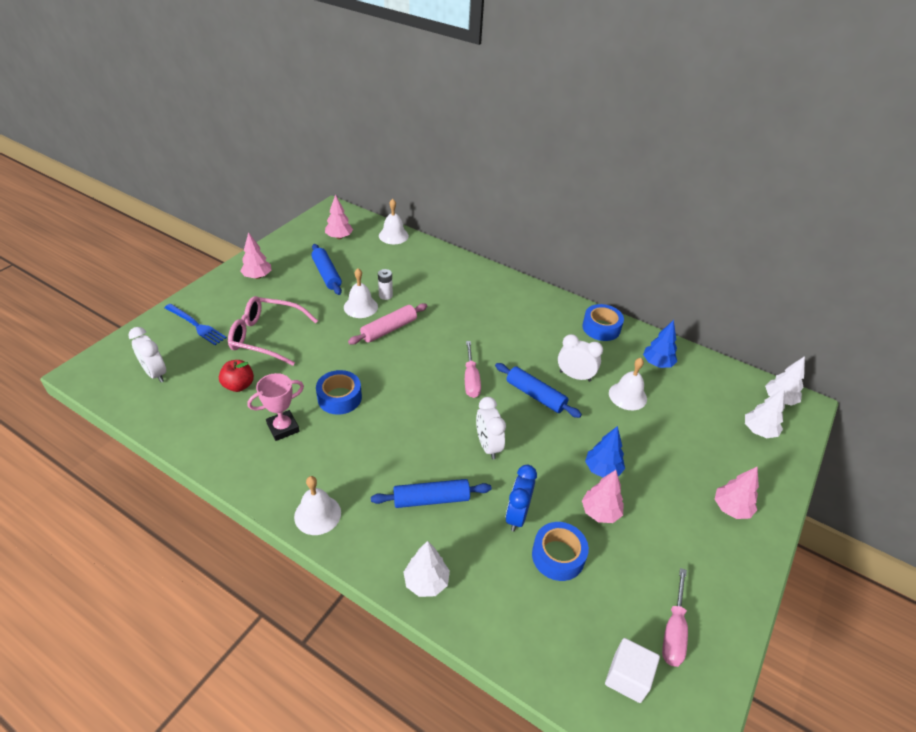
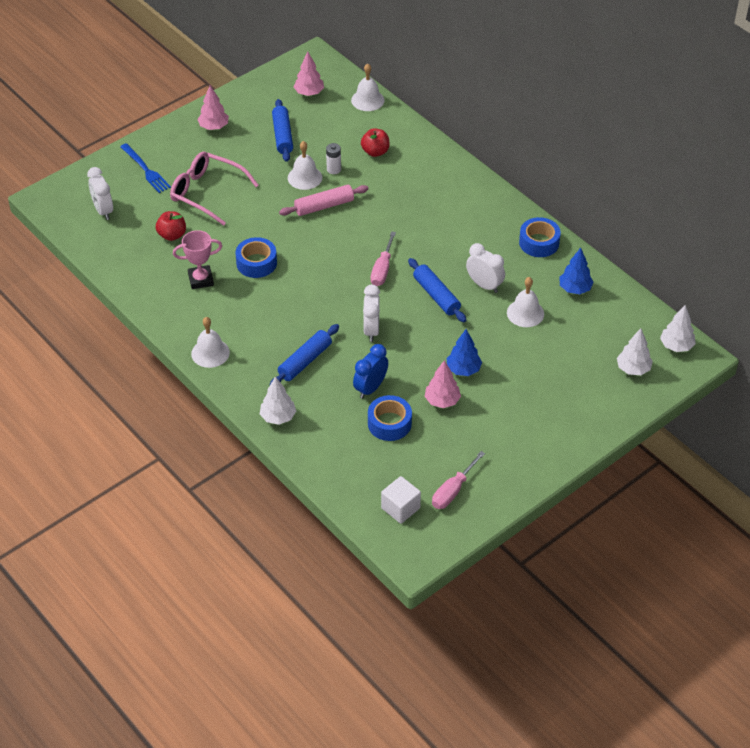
camera: 20 degrees right, 5 degrees up
(418, 275) = (375, 152): none -> red apple
(431, 499) = (305, 361): blue rolling pin -> blue rolling pin turned 60 degrees counterclockwise
(731, 508) = (559, 423): pink tree -> none

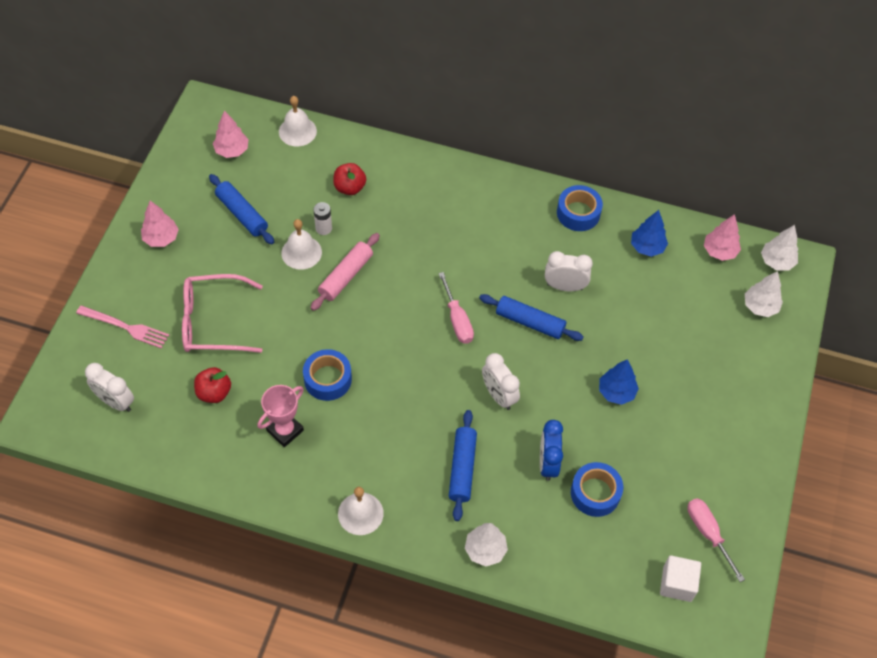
camera: 35 degrees left, 10 degrees up
(146, 170) = (126, 327): blue fork -> pink fork
(442, 401) = (623, 439): pink tree -> pink tree (719, 251)
(453, 490) = (708, 534): pink screwdriver -> pink screwdriver turned 150 degrees clockwise
(525, 313) = (624, 297): white bell -> none

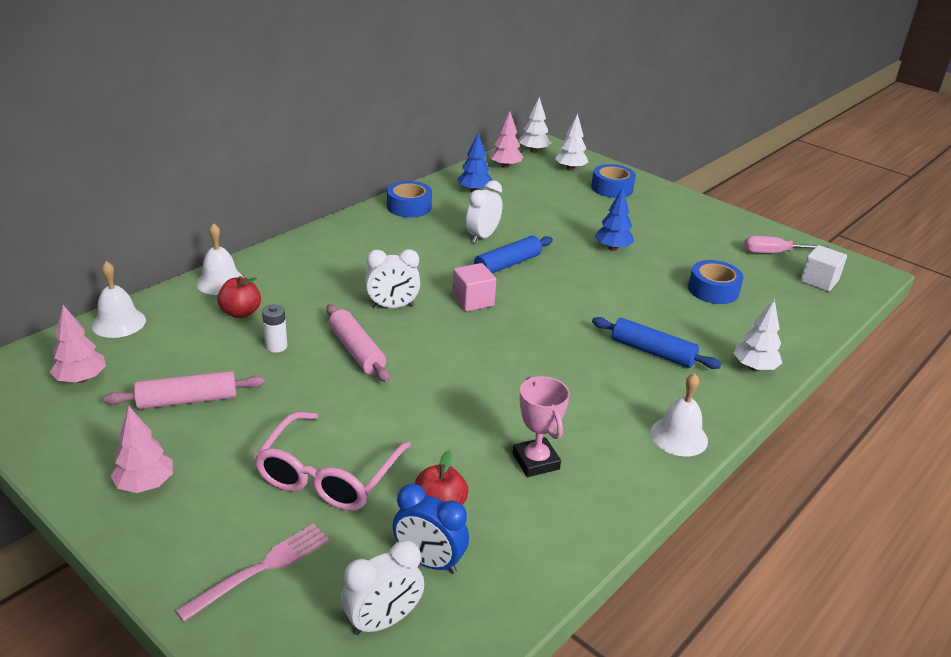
camera: 65 degrees left, 25 degrees down
(242, 214) = (187, 400): blue rolling pin -> pink rolling pin
(301, 252) = (293, 372): white bell -> white bell (220, 282)
(328, 379) = (485, 406): blue tape -> blue tape (612, 188)
(457, 319) = (473, 301): pink screwdriver -> pink cube
(498, 395) = (579, 305): white clock -> white clock (392, 306)
(548, 463) = (670, 303): blue clock -> blue clock (429, 561)

